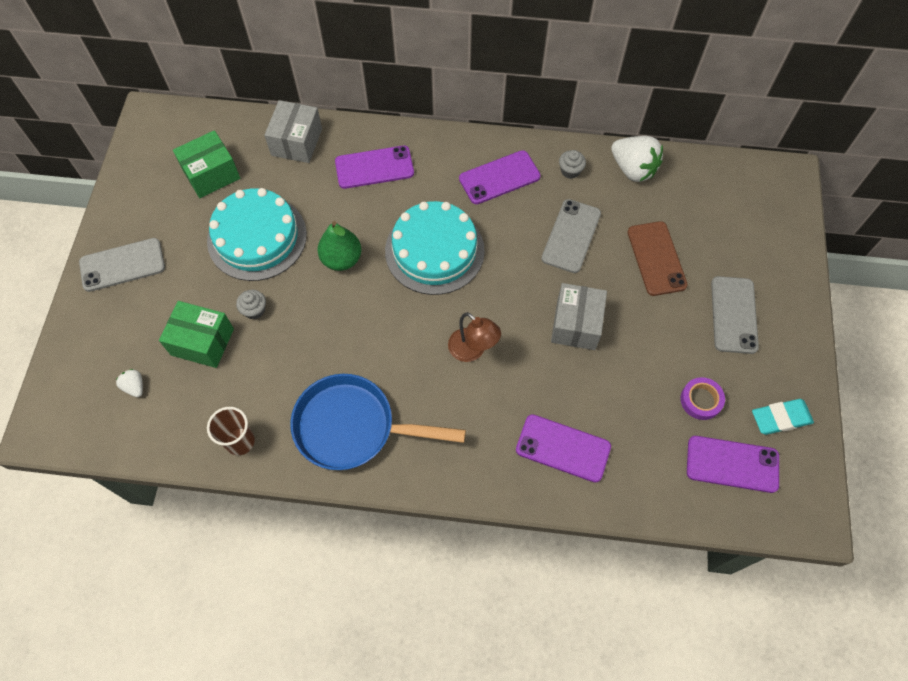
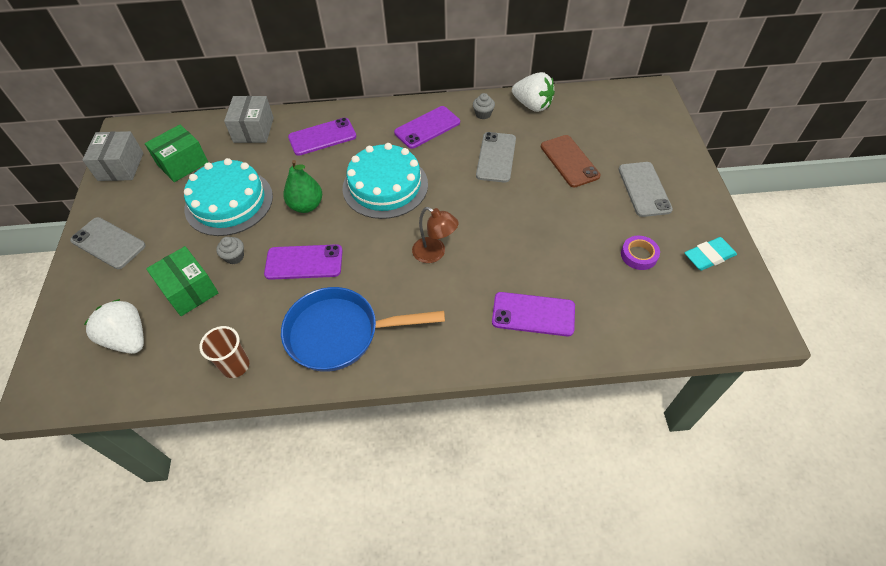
camera: 10 degrees left, 10 degrees down
(122, 265) = (108, 243): grey phone -> grey phone turned 60 degrees clockwise
(135, 387) = (128, 338): white strawberry -> white strawberry, size x2.07
(202, 342) = (189, 290): green box -> green box turned 45 degrees clockwise
(576, 324) = (518, 218): grey box -> grey box (121, 166)
(732, 464) = (681, 298): purple phone -> purple phone (304, 262)

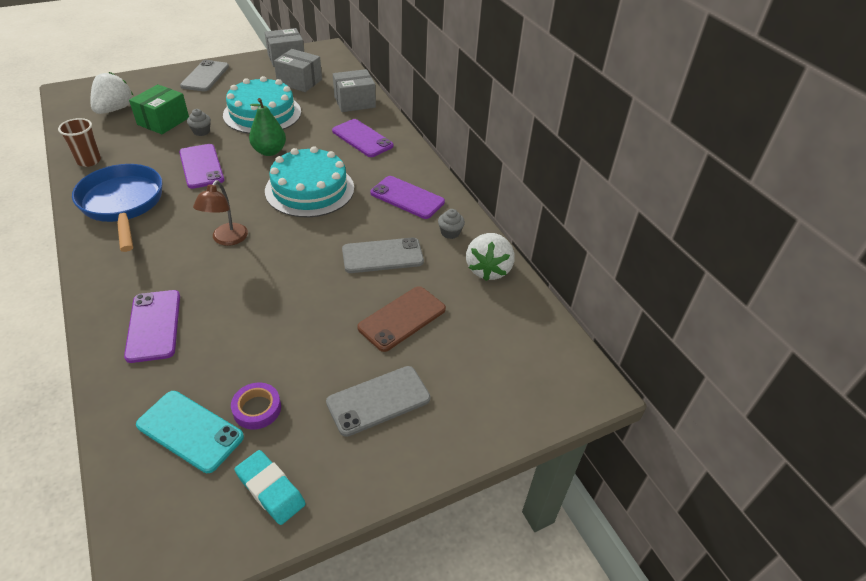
camera: 65 degrees right, 10 degrees down
(182, 163) = (299, 81): green box -> grey box
(652, 296) = (190, 431): none -> turquoise phone

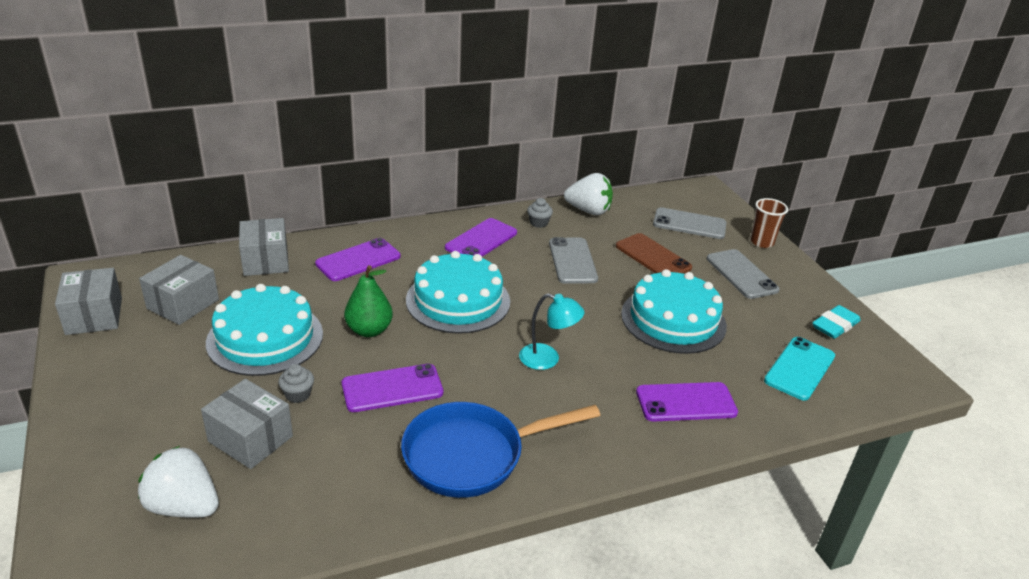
camera: 85 degrees left, 10 degrees down
(89, 161) = (351, 512): brown cup -> brown cup (762, 242)
(163, 121) = (250, 439): green box -> grey box
(205, 76) = (109, 402): grey phone -> grey phone (689, 224)
(226, 239) = (547, 359): brown lamp -> turquoise lamp
(257, 409) = (767, 333): purple tape -> none
(283, 327) = (673, 319): none -> turquoise cake

